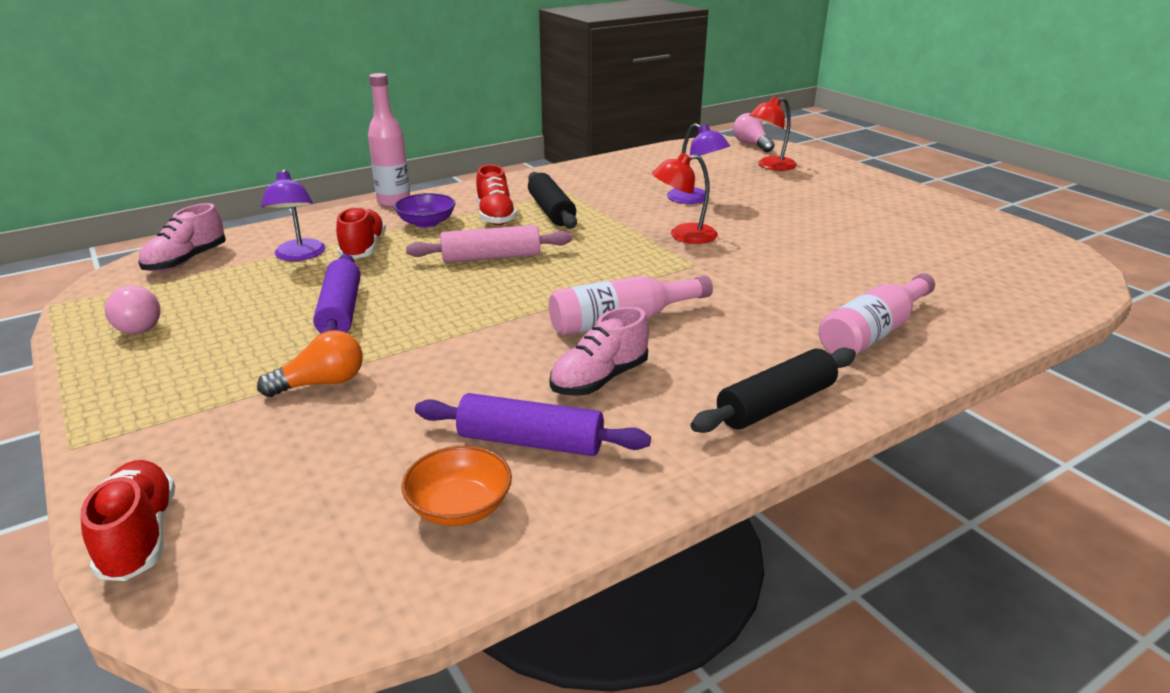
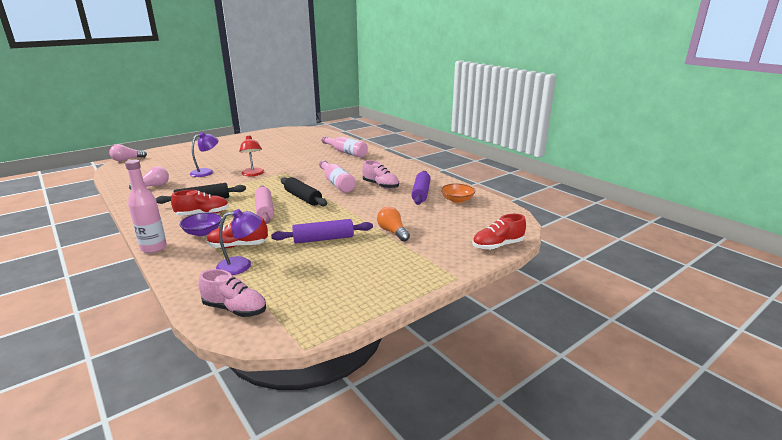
camera: 95 degrees left, 5 degrees down
(137, 324) = (336, 298): pink light bulb -> pink light bulb (153, 186)
(770, 166) = (168, 157): red lamp -> none
(776, 404) = (391, 165): black rolling pin -> black rolling pin (303, 198)

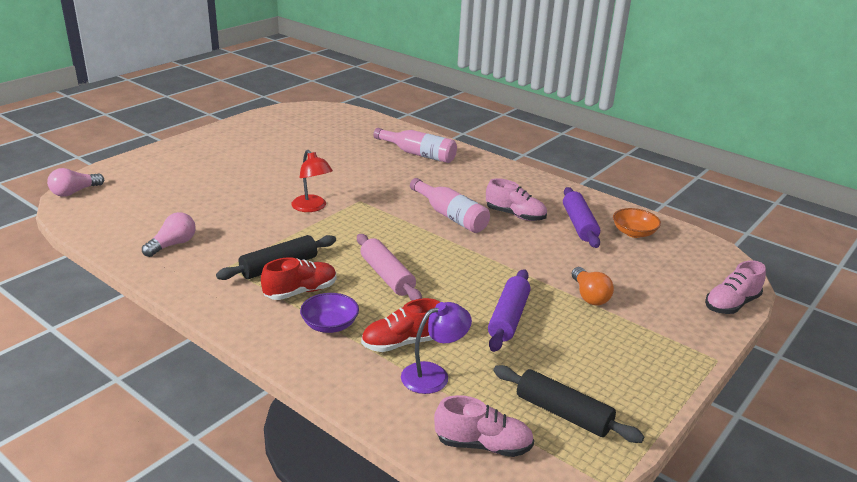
camera: 15 degrees left, 5 degrees up
(153, 248) = (282, 361): pink bottle -> none
(206, 172) = (233, 208): purple lamp -> none
(303, 198) = (423, 247): black rolling pin -> black rolling pin (563, 413)
(323, 239) = (508, 318): purple rolling pin -> purple rolling pin turned 45 degrees counterclockwise
(392, 232) = (589, 296): orange light bulb -> orange light bulb turned 150 degrees counterclockwise
(497, 245) = (731, 304): red shoe -> pink shoe

